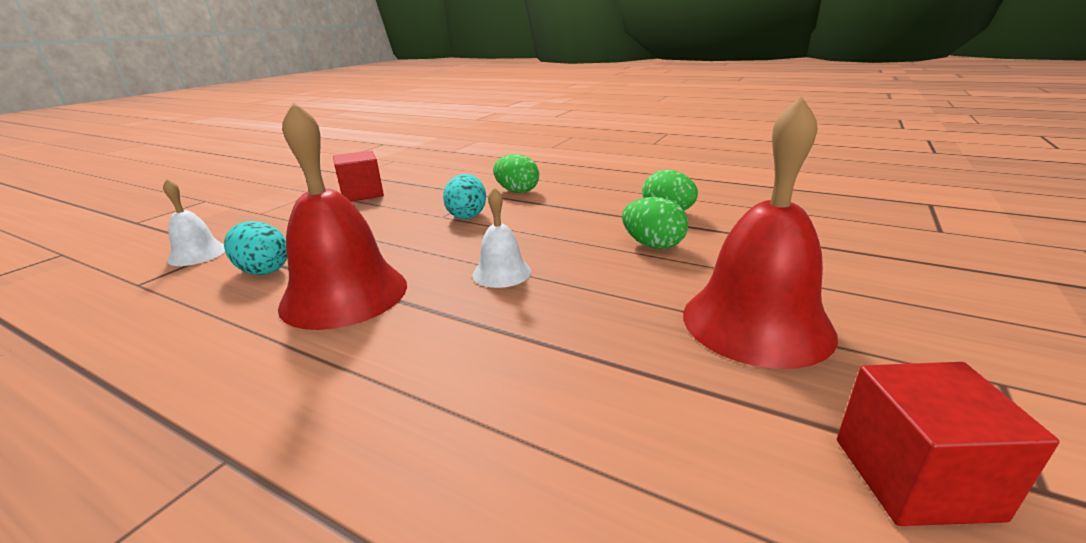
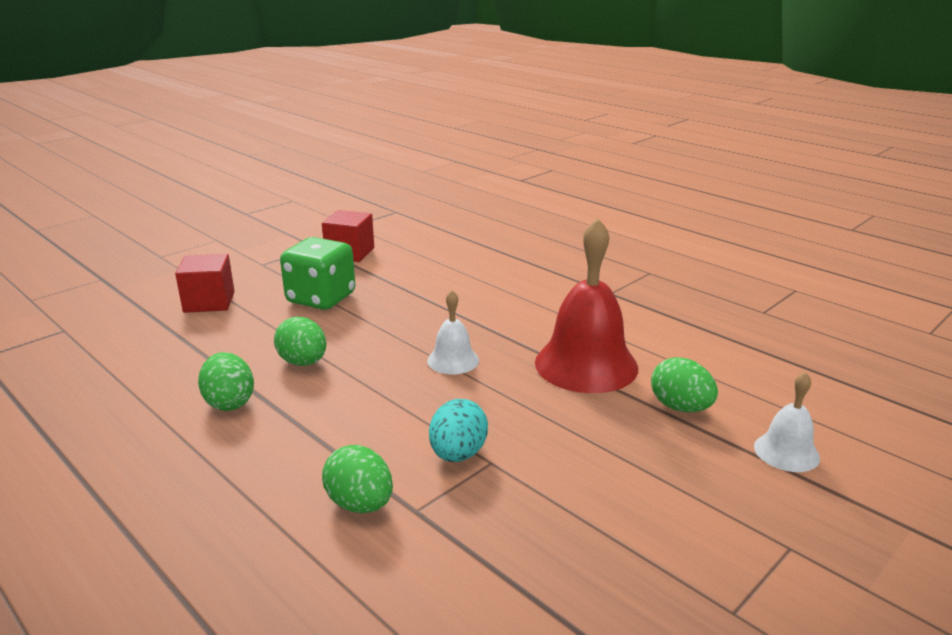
camera: 165 degrees left, 0 degrees up
(263, 270) = (680, 407): turquoise egg -> green egg
(362, 194) = (629, 574): red cube -> red cube (209, 302)
(756, 323) = (321, 298): red bell -> green dice

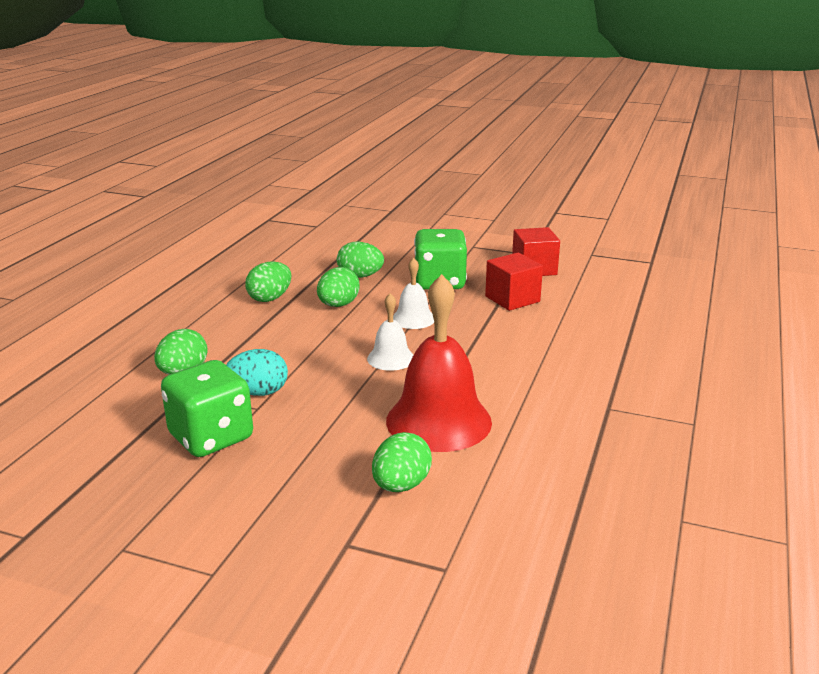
camera: 65 degrees right, 0 degrees up
(209, 302) = (393, 250): red cube -> red cube (512, 299)
(249, 335) = (360, 276): none -> green egg
(534, 506) = (211, 437): none -> green dice
(786, 452) = (364, 561): white bell -> white bell (413, 319)

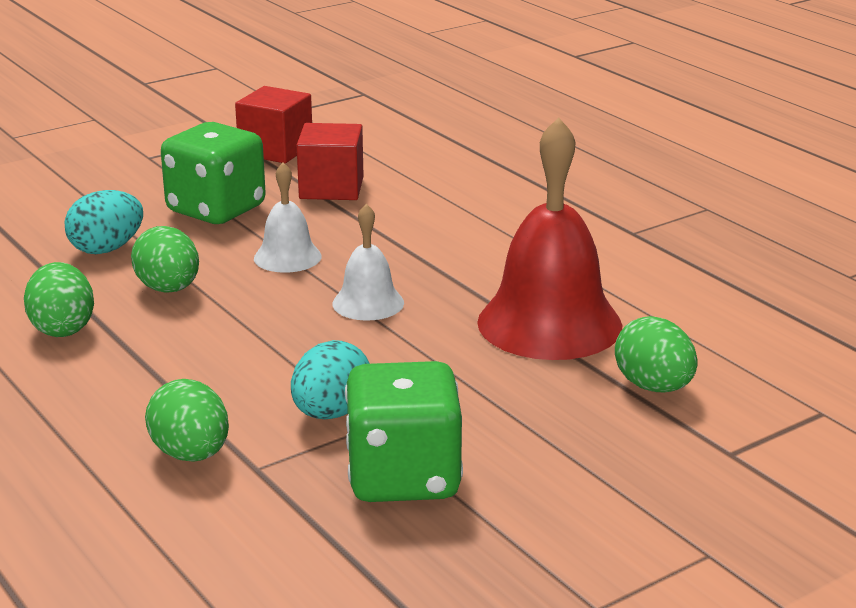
camera: 55 degrees left, 0 degrees up
(360, 276) = (107, 249): green egg -> turquoise egg

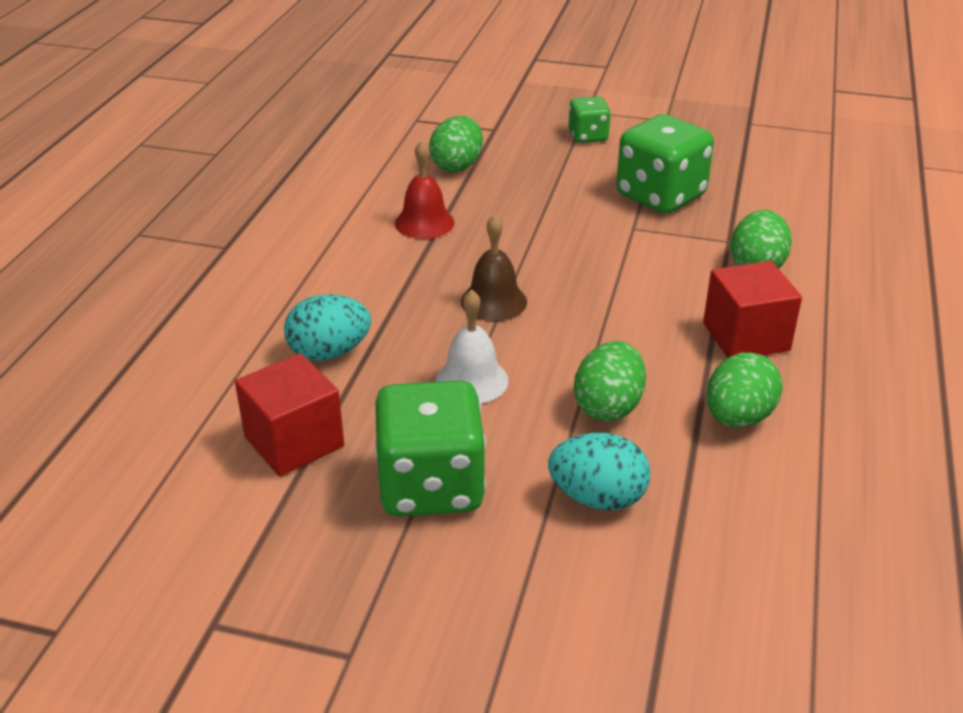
camera: 130 degrees left, 10 degrees up
(275, 150) = (221, 551): red cube -> red cube (746, 337)
(331, 413) = (643, 245): turquoise egg -> turquoise egg (329, 353)
(368, 303) = (494, 301): white bell -> brown bell
(549, 323) = (424, 223): red bell -> red bell, size x0.51
(623, 510) = (588, 136): none -> green dice

